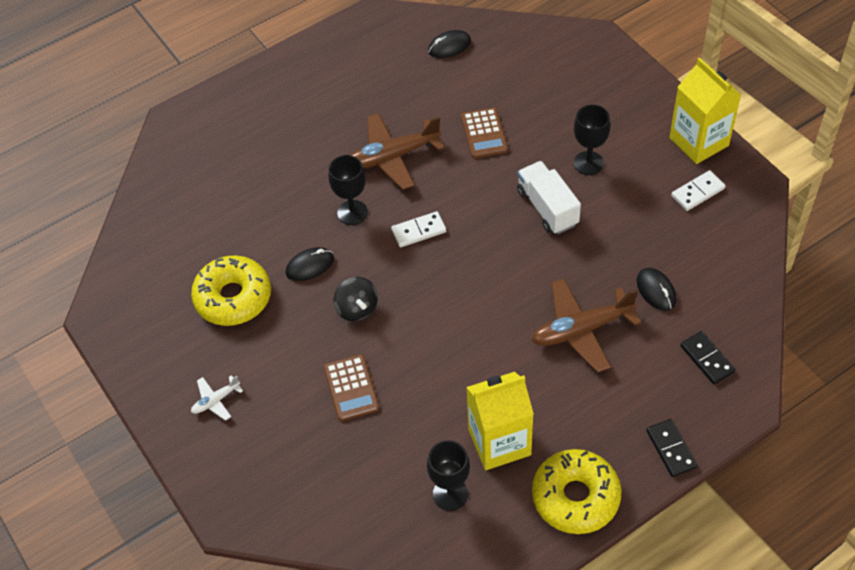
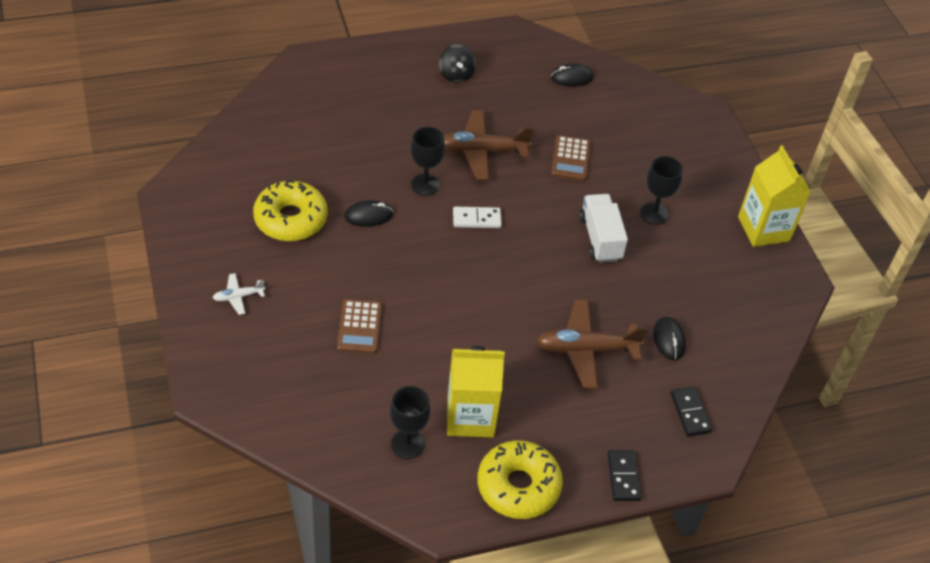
camera: 10 degrees right, 5 degrees down
(357, 309) = (394, 264): black spinning top -> black spinning top (456, 75)
(698, 192) = (744, 271): white domino -> none

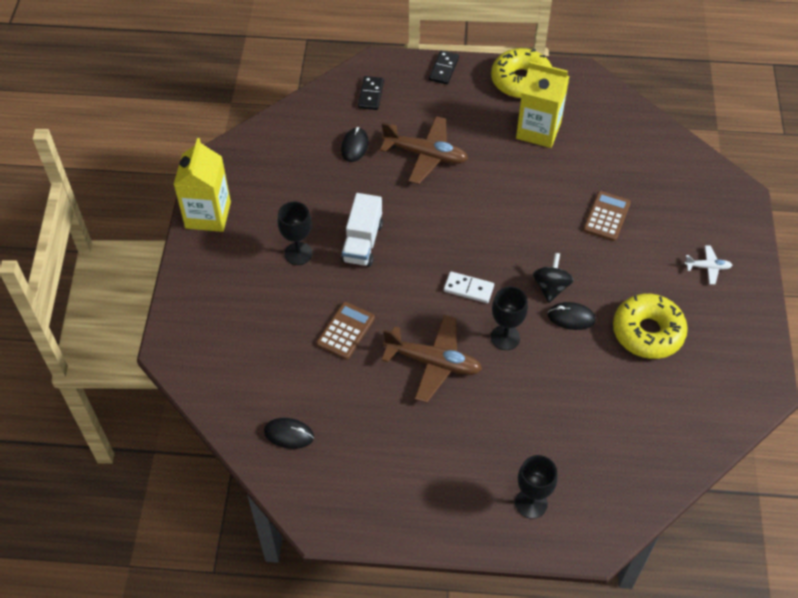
camera: 155 degrees left, 5 degrees up
(407, 444) = (592, 124): black goblet -> black goblet (531, 503)
(456, 75) = (419, 473): black spinning top -> black spinning top (551, 287)

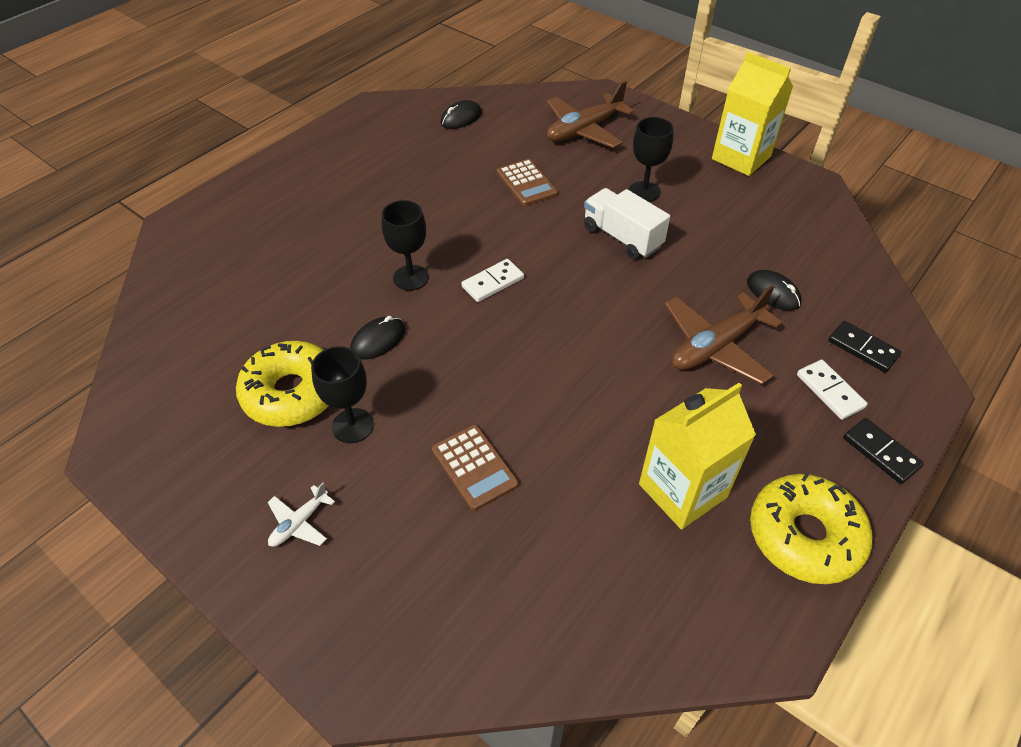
camera: 125 degrees right, 5 degrees down
(417, 98) = (829, 391): none -> white domino
(433, 362) = (437, 218): brown plane -> brown plane (584, 130)
(531, 503) = (249, 208): black goblet -> black goblet (352, 425)
(551, 287) = (430, 347): black spinning top -> none

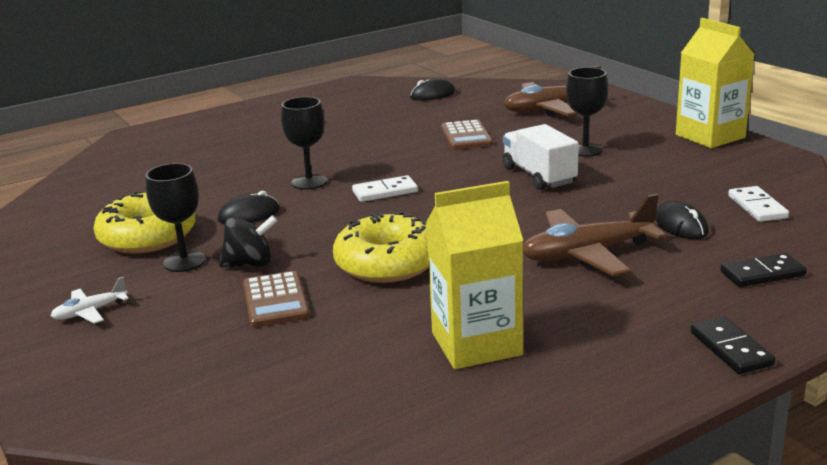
camera: 20 degrees right, 25 degrees down
(421, 417) = (250, 264): none -> black spinning top
(804, 536) = (592, 394): yellow donut -> yellow donut (387, 263)
(829, 391) = (699, 298): white domino -> white domino (757, 207)
(863, 348) = (762, 273): black domino -> black domino turned 75 degrees counterclockwise

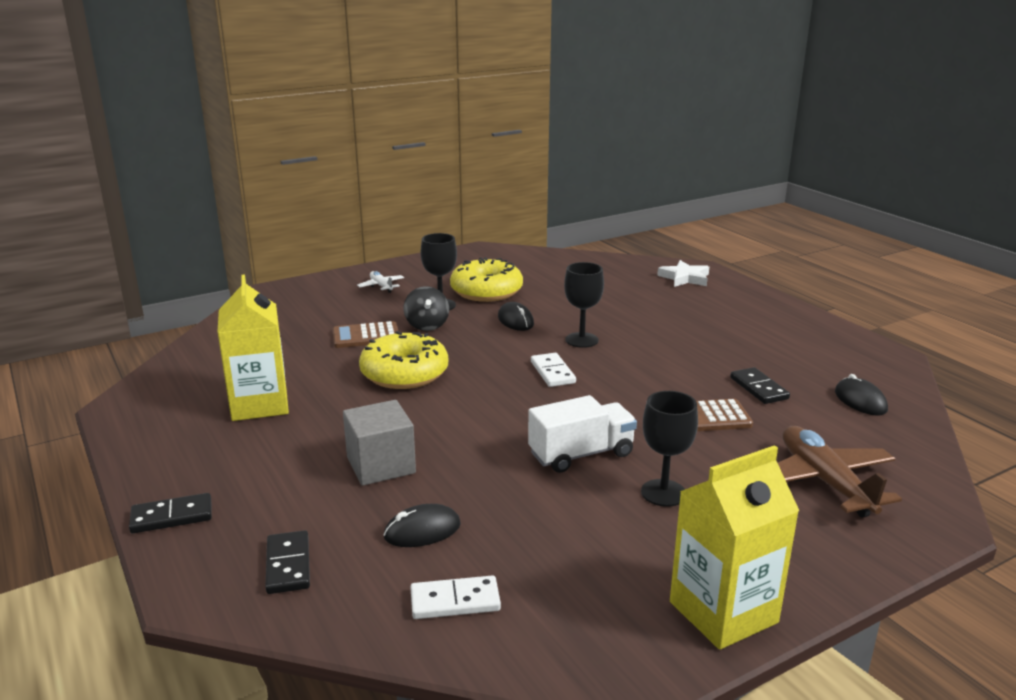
camera: 90 degrees right, 0 degrees up
(156, 141) = (685, 278): none -> white star
(414, 120) = (759, 388): none -> black domino
(587, 254) = (381, 465): brown plane -> grey cube

